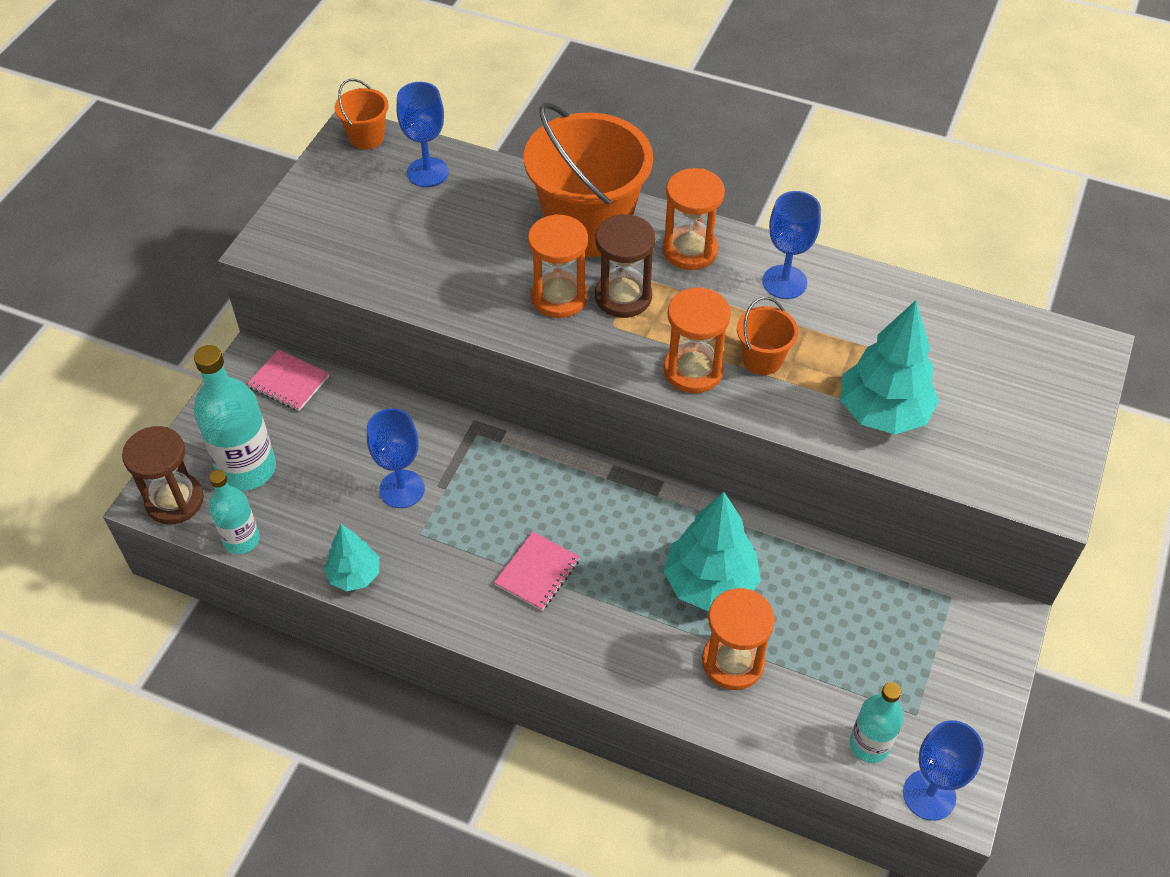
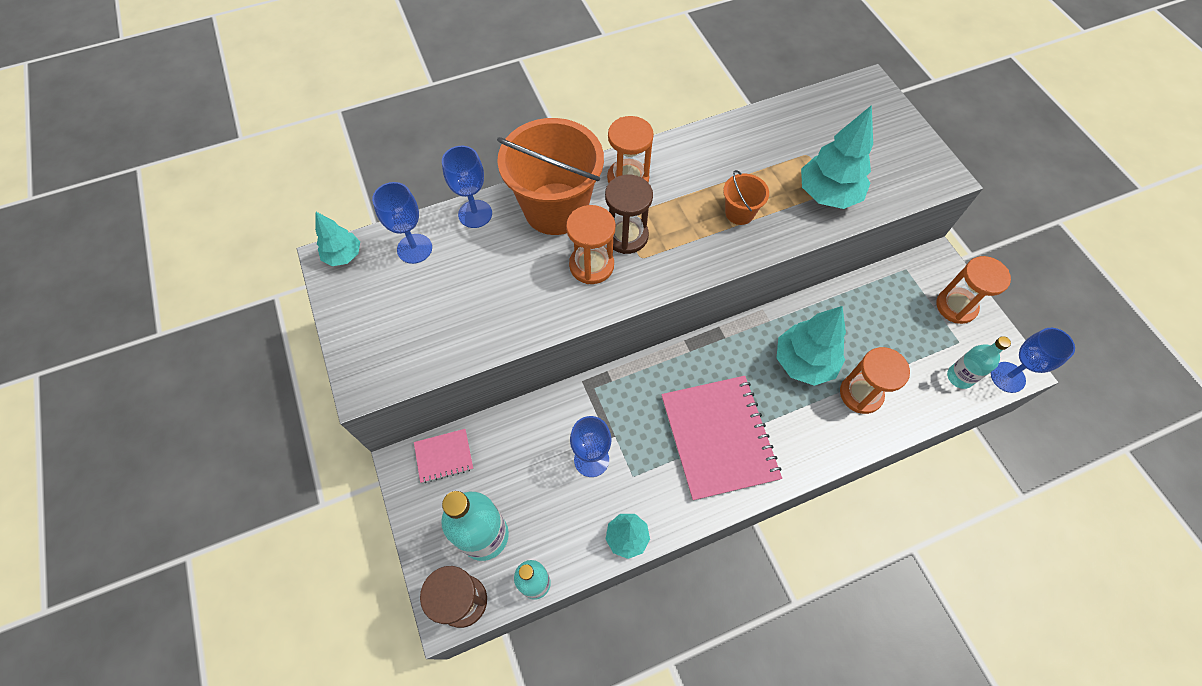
camera: 45 degrees left, 10 degrees up
(366, 137) = (344, 256): orange bucket -> turquoise tree
(537, 572) = (718, 438): pink notebook -> pink notebook, size x2.13
(693, 370) = (714, 249): orange hourglass -> orange hourglass (956, 306)
(784, 282) = (697, 159): blue goblet -> blue goblet (475, 214)

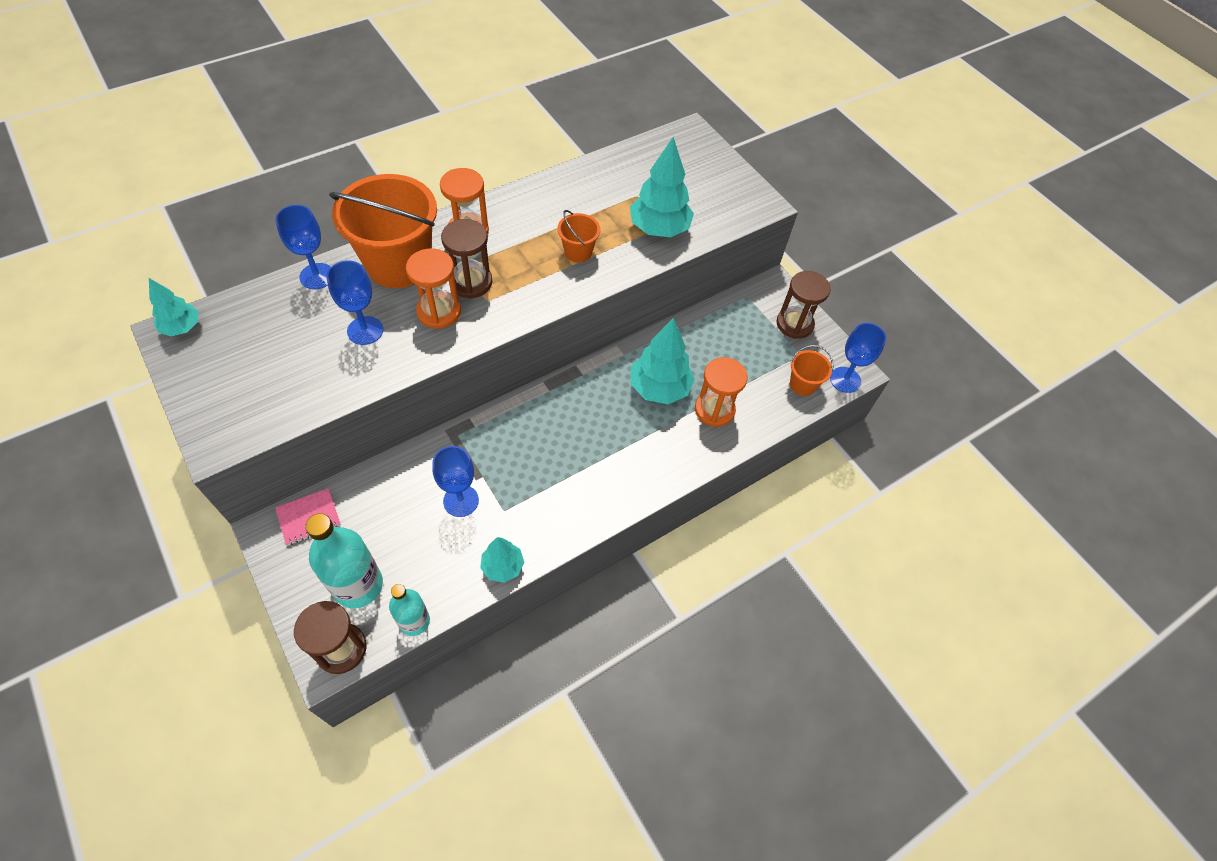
camera: 15 degrees left, 5 degrees down
(414, 248) = (257, 314): blue goblet -> blue goblet (365, 330)
(718, 438) = (584, 465): pink notebook -> none
(956, 306) = (794, 324): orange hourglass -> brown hourglass
(959, 377) = (802, 384): turquoise bottle -> orange bucket

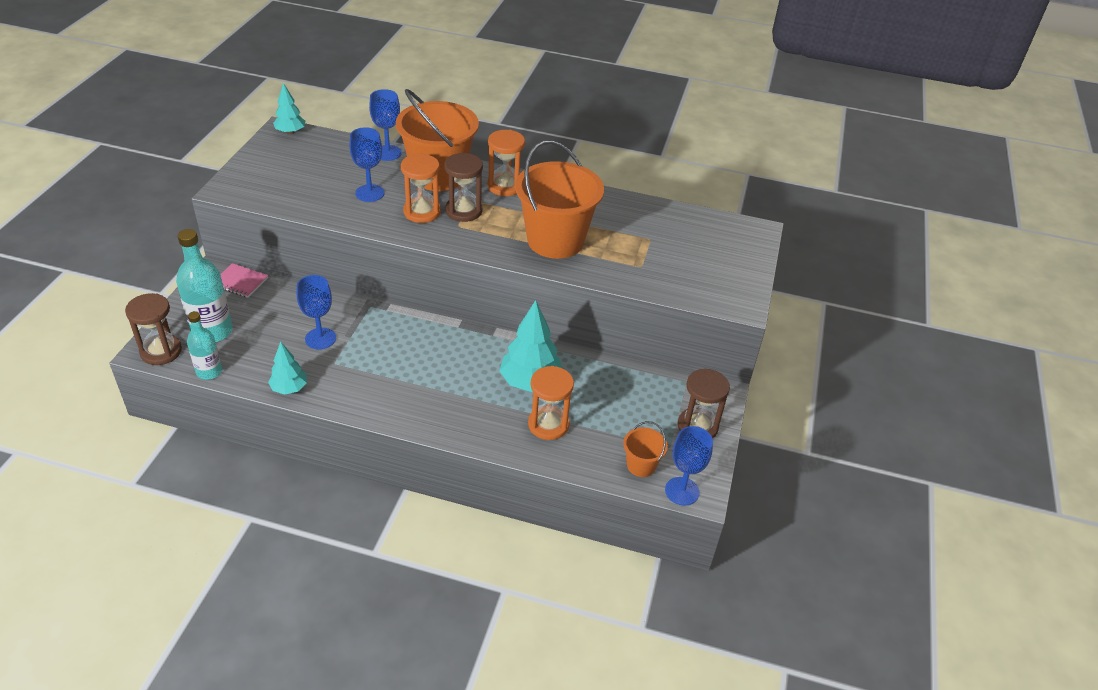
camera: 50 degrees right, 15 degrees down
(578, 252) = (555, 240): orange bucket -> orange bucket, size x2.21
(659, 229) = (633, 266): turquoise tree -> none

